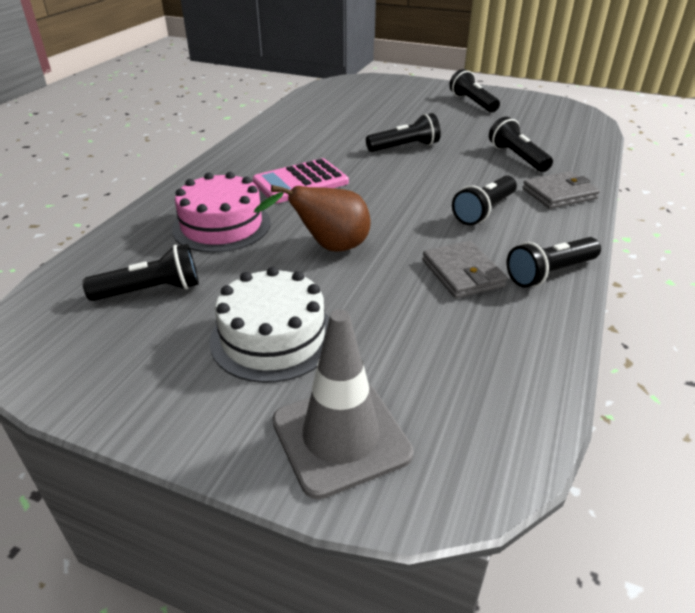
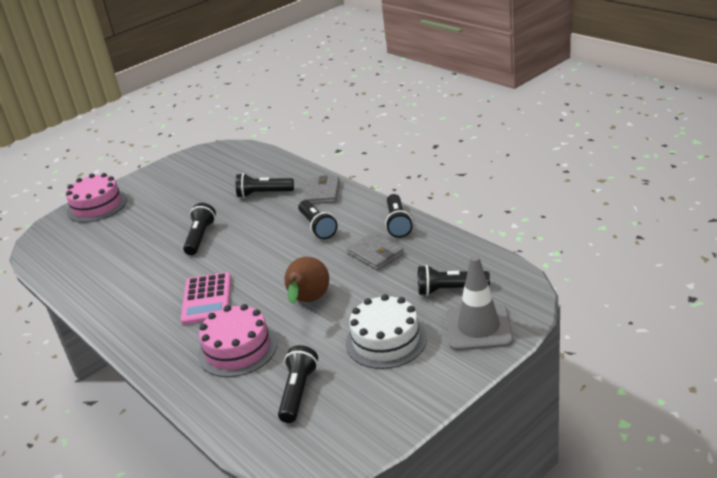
camera: 60 degrees left, 5 degrees down
(415, 87) = (97, 206): none -> pink cake
(462, 273) = (375, 254): grey wallet -> grey wallet turned 45 degrees clockwise
(472, 103) = (160, 187): black flashlight -> black flashlight (450, 290)

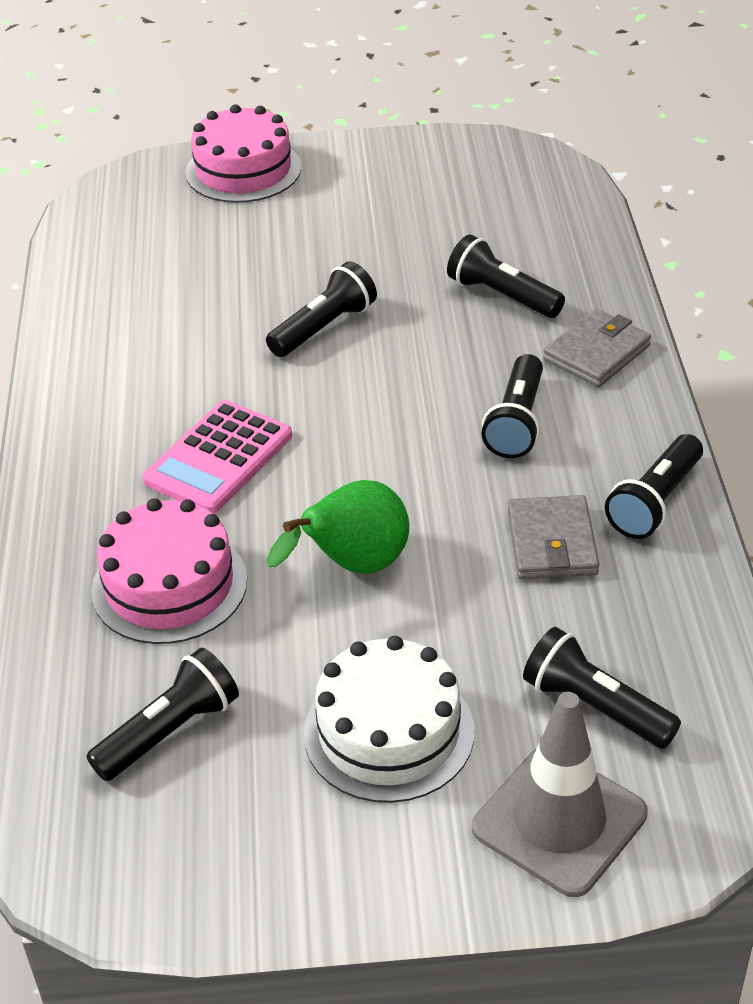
camera: 35 degrees right, 10 degrees up
(308, 301) = (353, 567): brown pear -> green pear

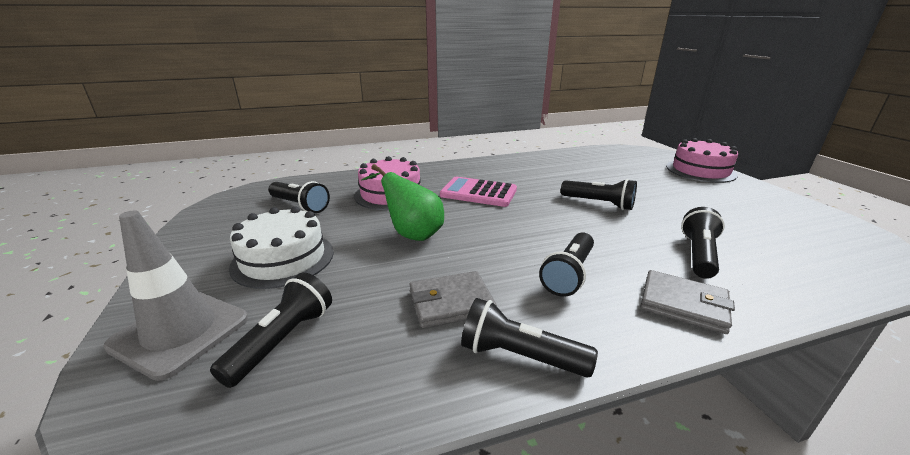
camera: 75 degrees right, 15 degrees down
(516, 422) = (568, 274): black flashlight -> black flashlight turned 60 degrees counterclockwise

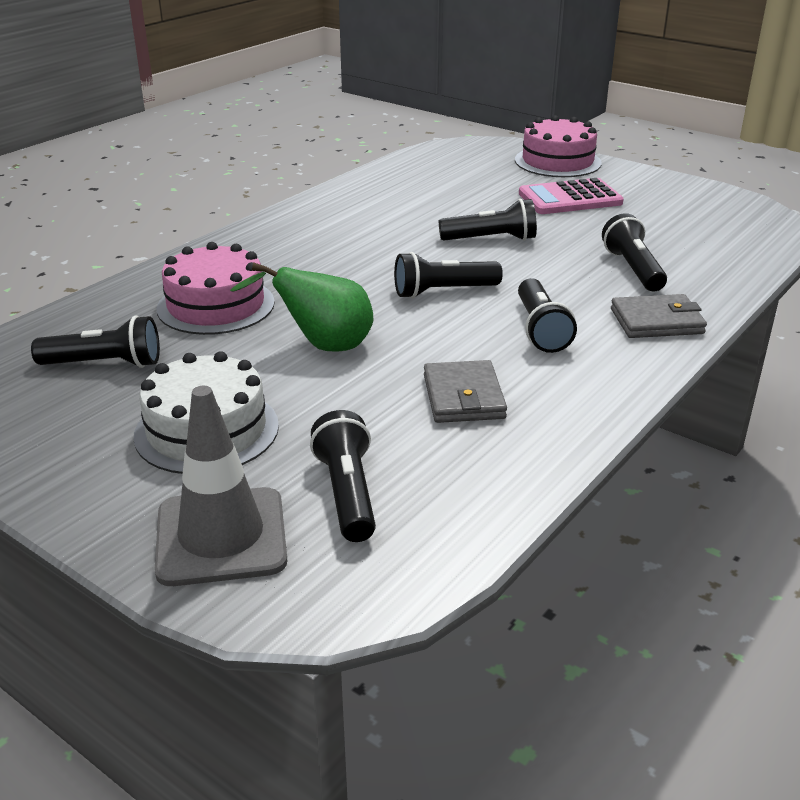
camera: 35 degrees left, 5 degrees up
(451, 302) = (463, 397): grey wallet -> grey wallet turned 45 degrees counterclockwise
(478, 193) = (334, 267): pink calculator -> pink calculator (570, 198)
(519, 356) = (572, 413): black flashlight -> black flashlight (443, 292)

